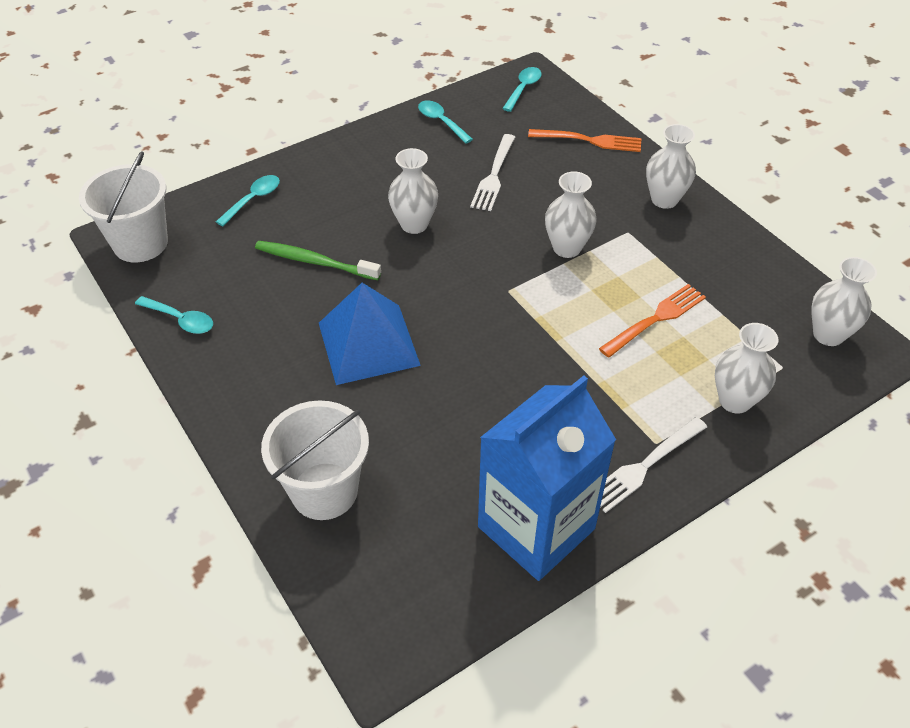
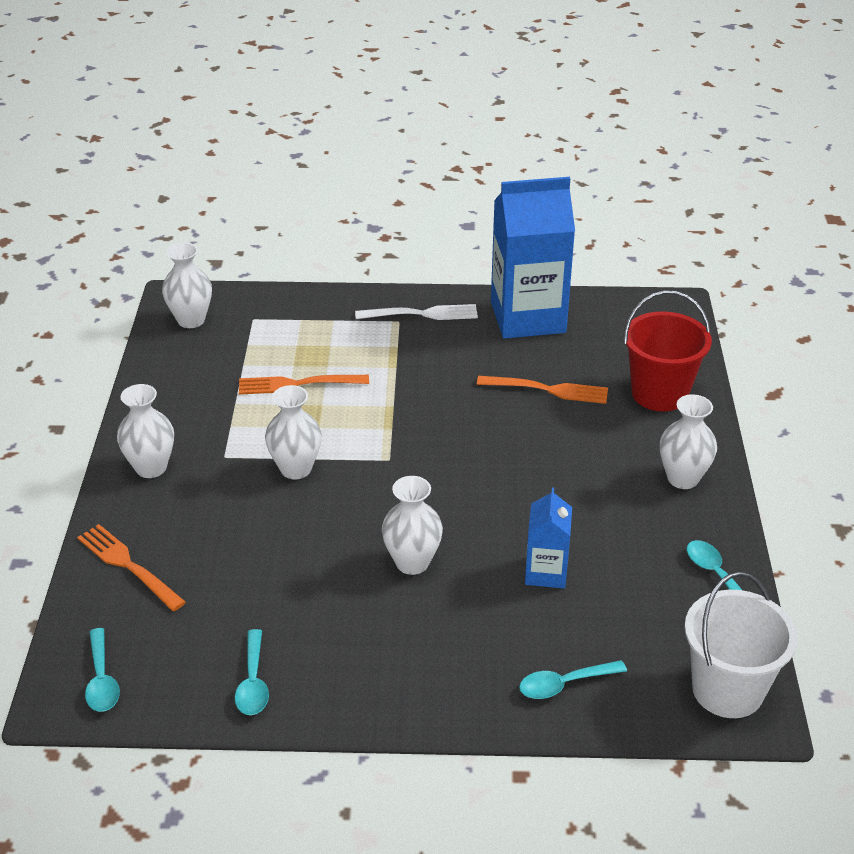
camera: 145 degrees left, 10 degrees down
(314, 262) = (546, 572): green toothbrush -> blue carton
(324, 491) = (659, 393): white bucket -> red bucket
(368, 343) = (550, 473): blue pyramid -> none
(437, 434) = (547, 390): none -> orange fork
(494, 175) = (275, 576): white fork -> none
(523, 89) = (102, 680): turquoise spoon -> turquoise spoon turned 75 degrees counterclockwise
(735, 400) = (314, 317): white vase -> white vase (682, 478)

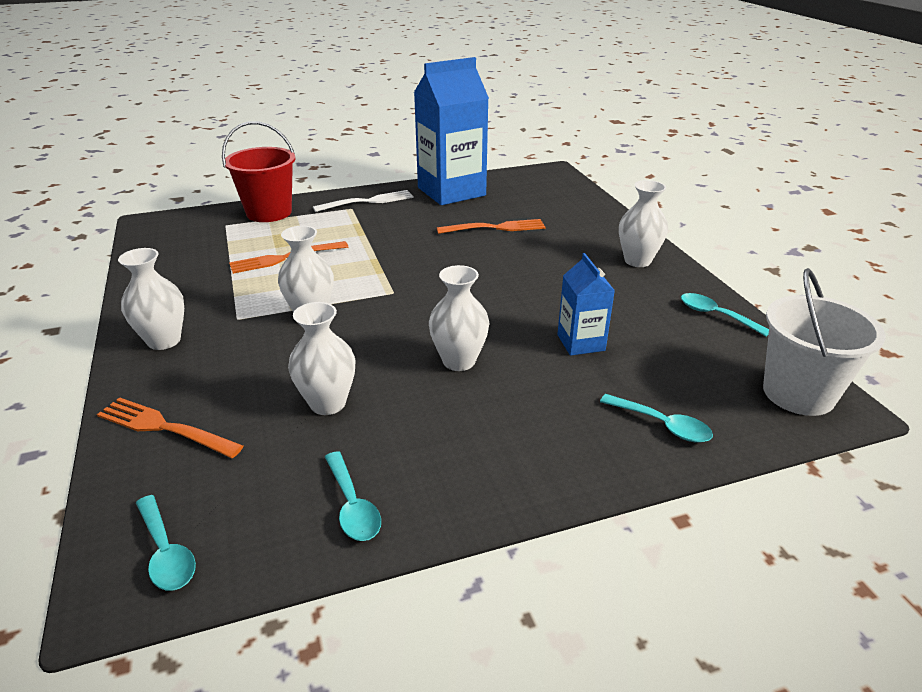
camera: 20 degrees left, 5 degrees down
(191, 320) = (168, 234): white vase -> white vase (328, 403)
(564, 684) = (662, 425): turquoise spoon -> turquoise spoon turned 105 degrees counterclockwise
(659, 393) = (579, 216): red bucket -> red bucket (269, 212)

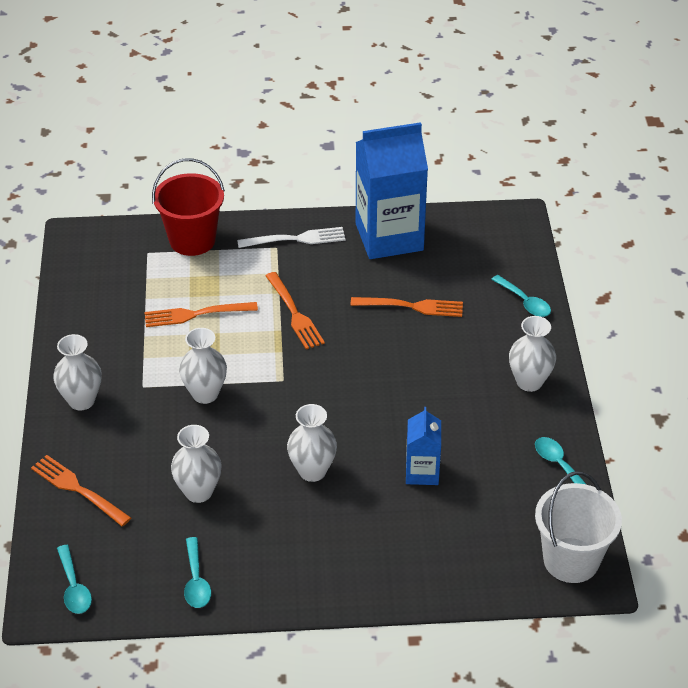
camera: 15 degrees right, 10 degrees up
(385, 245) = (294, 313): none -> orange fork
(662, 425) = (443, 565): turquoise spoon -> turquoise spoon (525, 302)

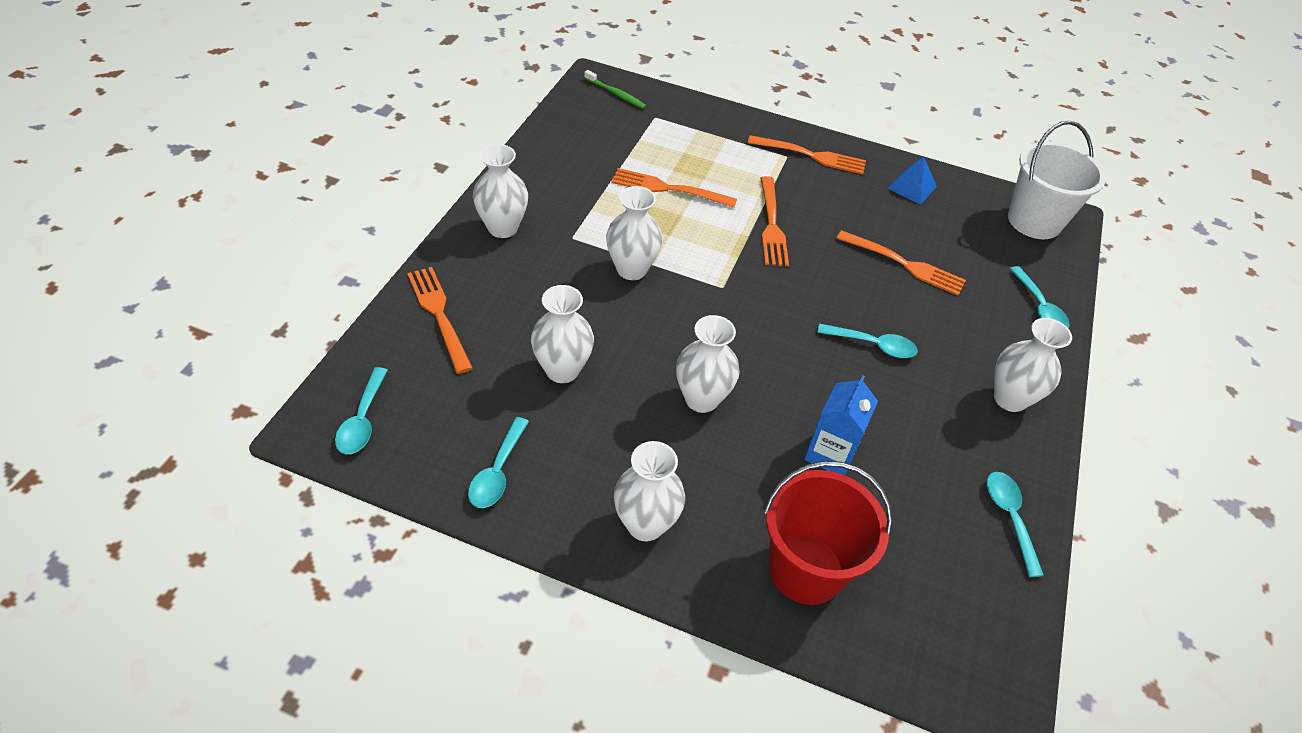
camera: 20 degrees right, 5 degrees up
(101, 243) = (616, 94): none -> green toothbrush
(192, 240) = (705, 121): red bucket -> red bucket (806, 569)
(296, 239) = (811, 155): white fork -> orange fork
(319, 571) = (645, 524): none -> white vase
(389, 237) = (912, 187): blue carton -> blue pyramid
(416, 381) = (873, 345): none -> turquoise spoon
(571, 560) = (977, 655): white bucket -> white bucket (1034, 221)

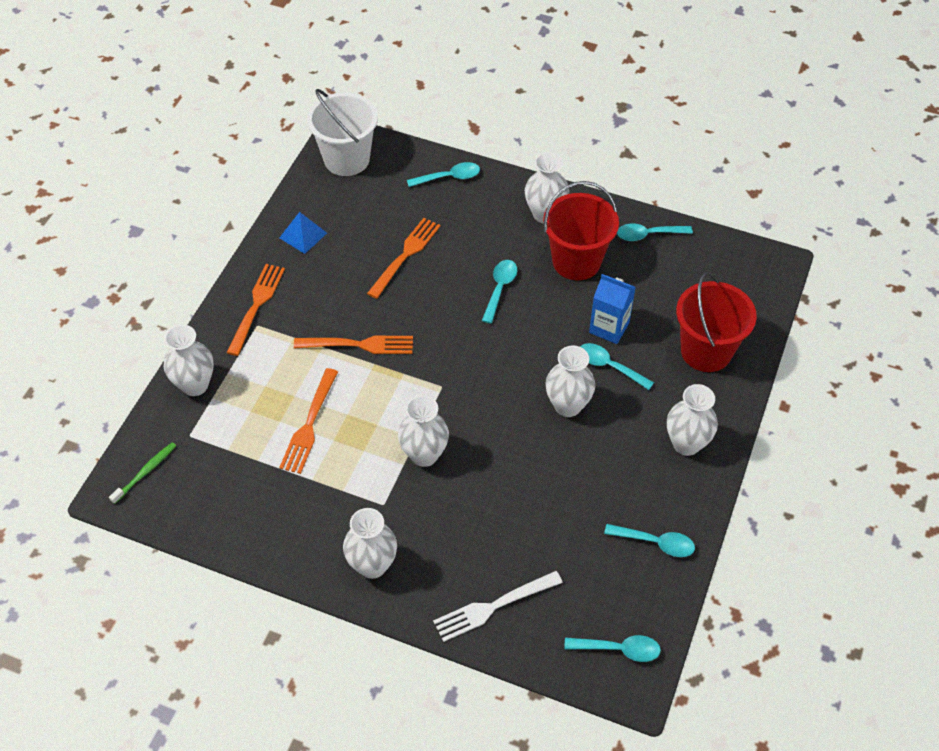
camera: 85 degrees left, 5 degrees up
(439, 315) = (493, 606): orange fork -> white fork
(562, 370) = (548, 504): white vase -> white vase (195, 385)
(766, 448) = (609, 366): none -> turquoise spoon
(937, 427) = (576, 261): none -> red bucket

